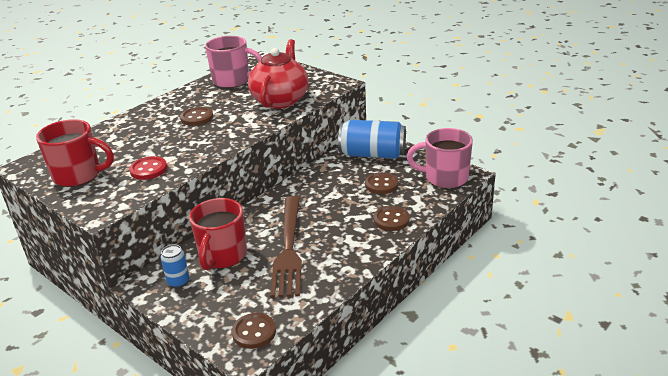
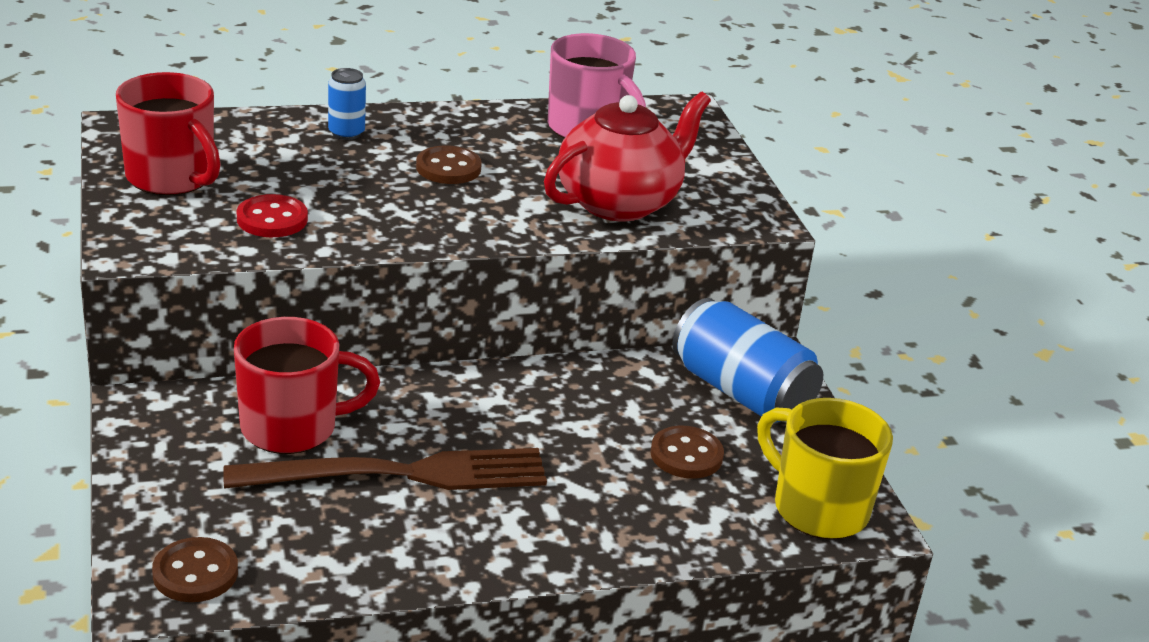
camera: 30 degrees right, 0 degrees up
(178, 282) = (187, 430): blue can -> blue can (346, 133)
(222, 256) = (292, 428): red mug -> red mug turned 150 degrees counterclockwise
(288, 248) = (400, 474): brown fork -> brown fork turned 135 degrees counterclockwise
(391, 220) = (623, 526): brown button -> none
(445, 178) = (818, 508): pink mug -> yellow mug

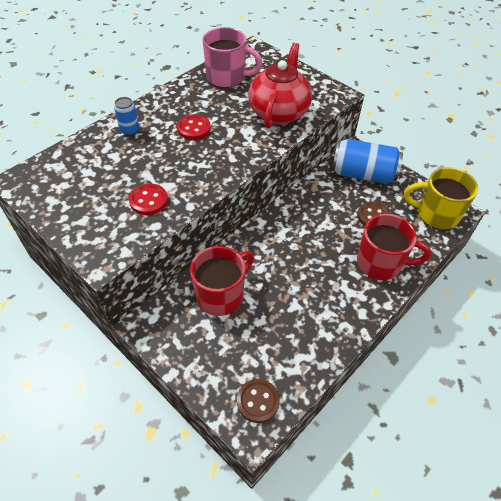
camera: 30 degrees left, 20 degrees up
(172, 178) = (76, 201): red mug -> red mug (380, 263)
(400, 474) = (286, 292): brown fork -> none
(448, 168) = (194, 128): brown button -> red button

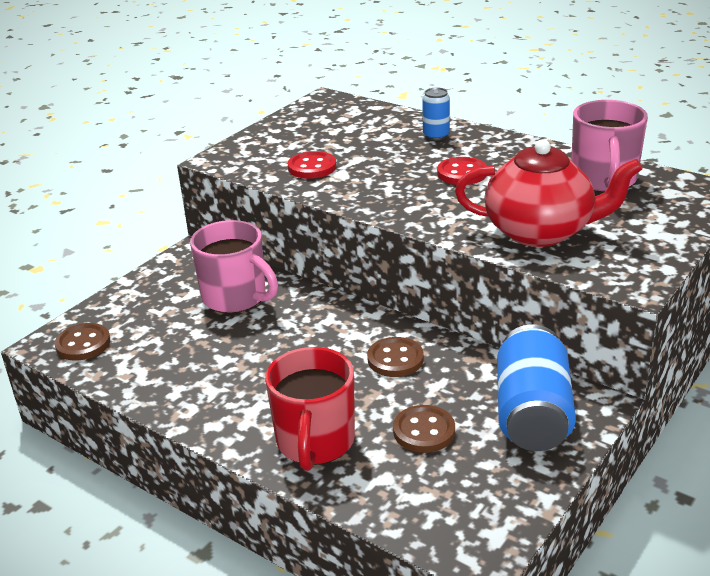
camera: 85 degrees right, 20 degrees down
(221, 295) = (236, 298): red mug -> pink mug
(310, 218) = (395, 359): none -> brown button
(436, 214) = (457, 519): yellow mug -> none

